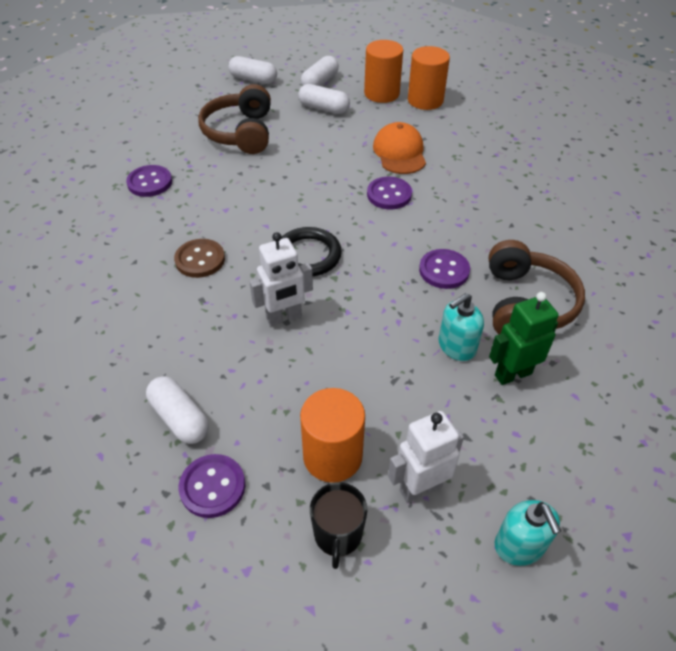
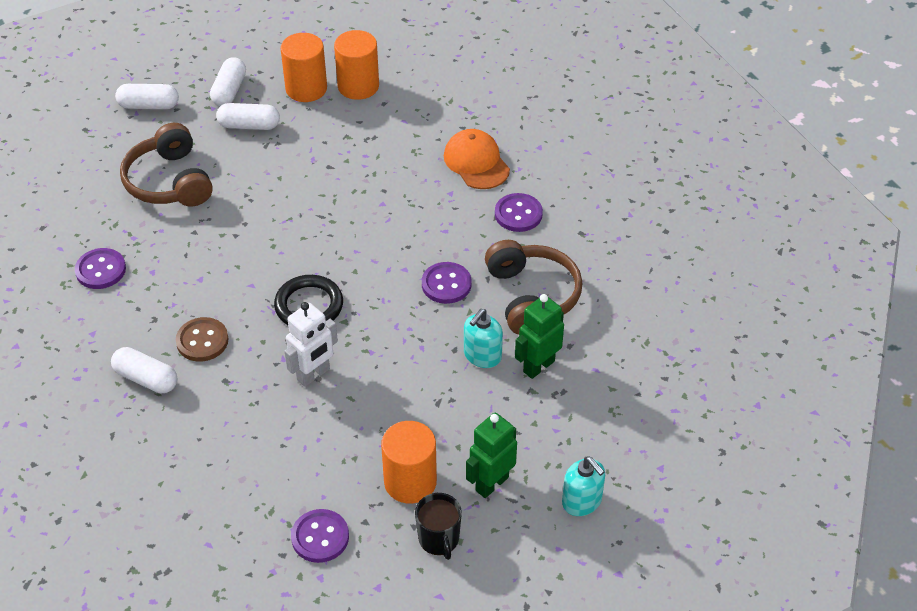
camera: 20 degrees left, 0 degrees up
(180, 418) = (262, 492): white capsule -> white capsule (146, 379)
(389, 195) = (363, 216): purple button -> purple button (518, 214)
(399, 152) = (355, 162): orange cap -> orange cap (476, 162)
(420, 488) = (491, 483): white robot -> green robot

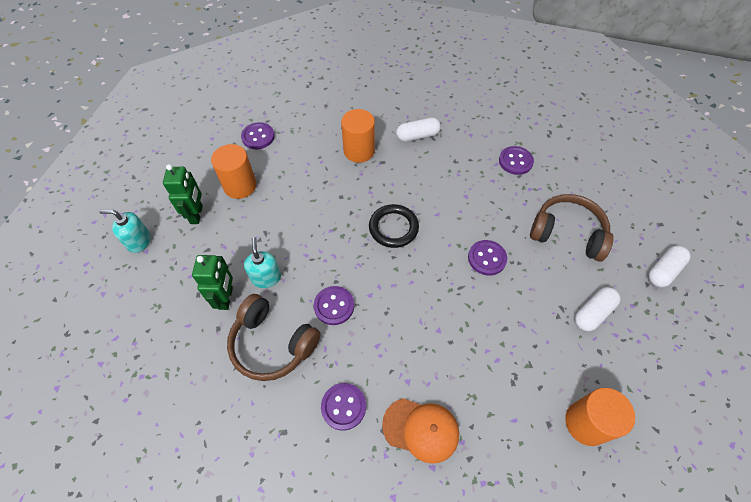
camera: 135 degrees right, 10 degrees up
(202, 341) = (419, 169): brown button -> none
(229, 91) = (646, 329): white capsule -> none
(266, 218) = (487, 258): none -> purple button
(306, 89) = (611, 382): orange cylinder -> orange cylinder (359, 151)
(313, 375) = (345, 196): white robot -> none
(439, 539) = (201, 173): black mug -> none

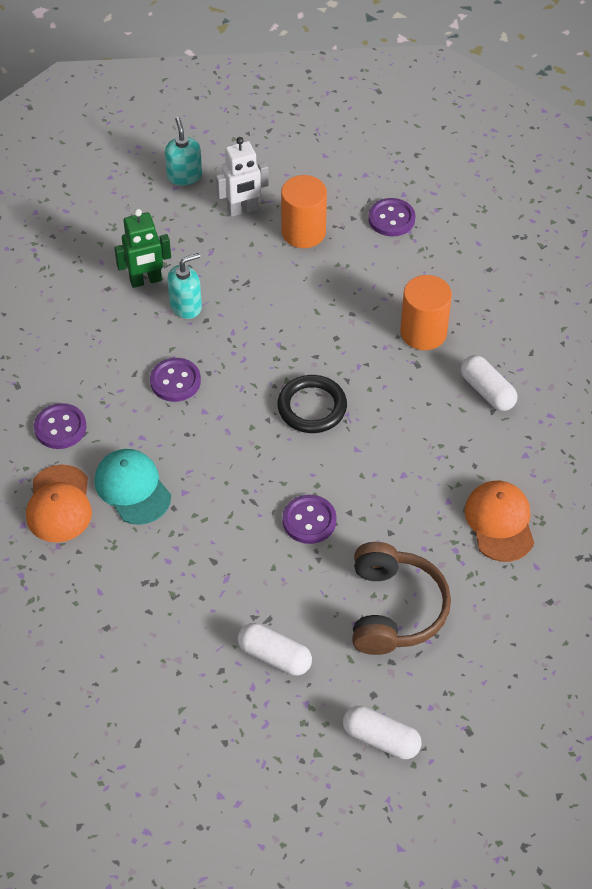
camera: 70 degrees right, 5 degrees down
(197, 214) = (242, 210): green robot -> white robot
(272, 344) = (107, 341): brown headphones -> none
(423, 366) = (132, 488): none -> turquoise cap
(515, 161) = (500, 522): purple button -> orange cap
(586, 423) = (120, 666): orange cylinder -> none

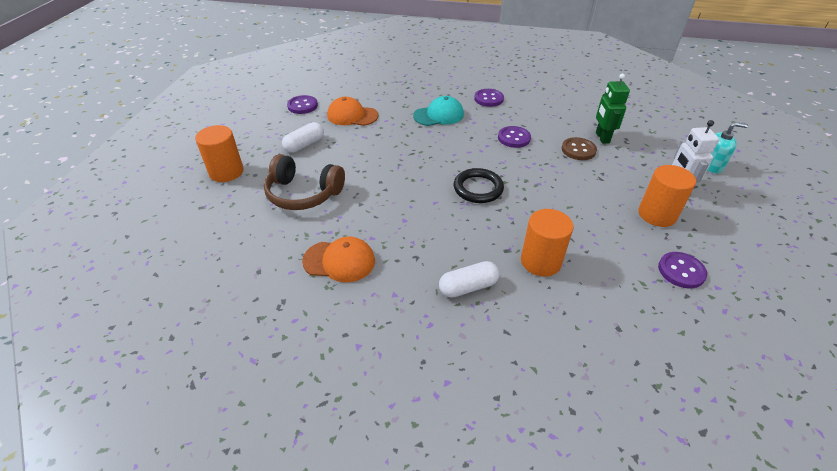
camera: 105 degrees right, 10 degrees down
(59, 504) = (437, 94): orange cap -> orange cap (352, 115)
(186, 306) = (578, 150): turquoise soap dispenser -> brown button
(309, 520) = (387, 172): purple button -> purple button (302, 106)
(381, 739) = (226, 172): white capsule -> orange cylinder

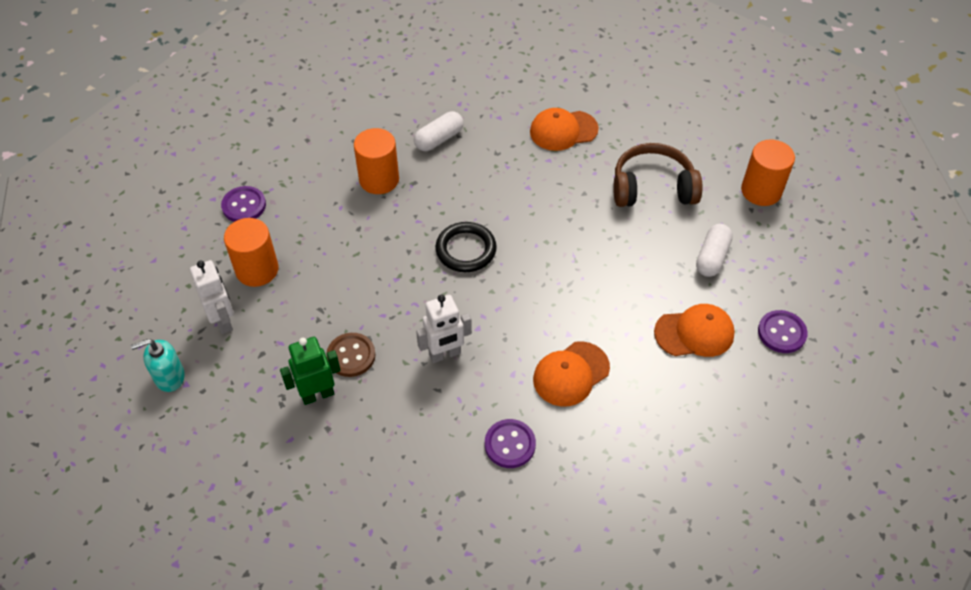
camera: 160 degrees right, 10 degrees up
(439, 115) = (571, 374): turquoise cap -> orange cap
(514, 138) = (445, 354): purple button -> white robot
(602, 138) = (317, 394): green robot -> green robot turned 90 degrees counterclockwise

